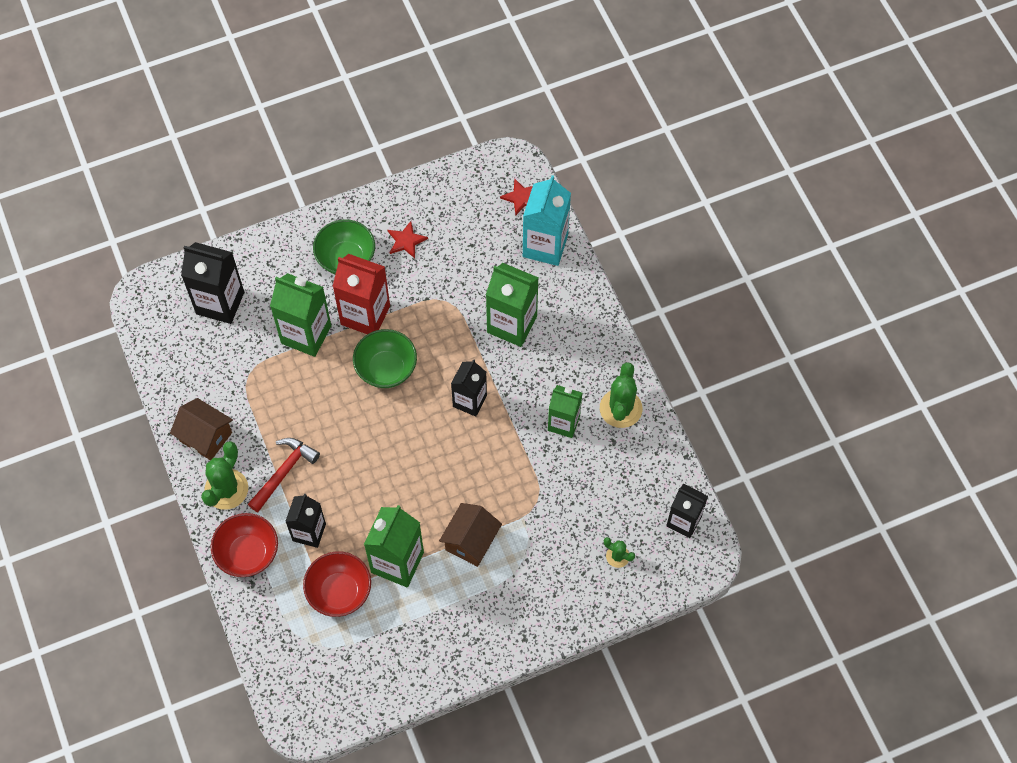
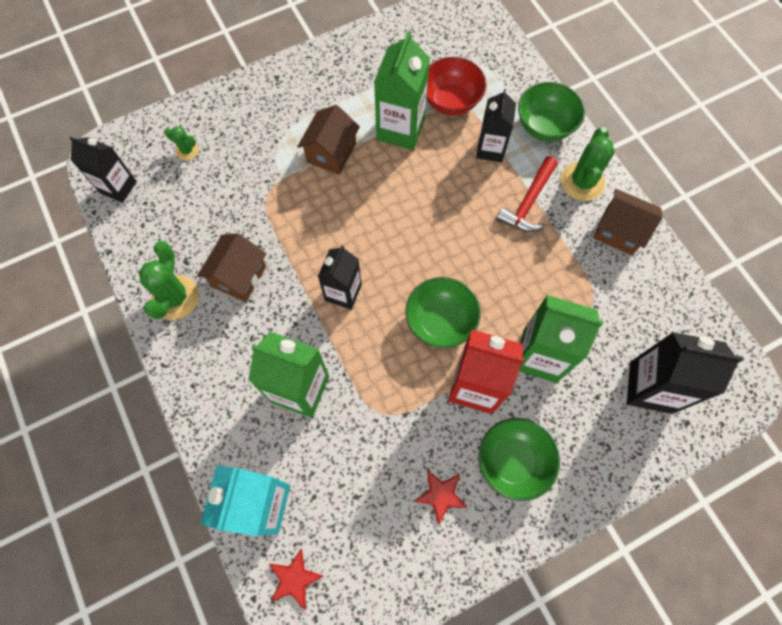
camera: 175 degrees right, 5 degrees up
(248, 553) = (544, 126): red bowl -> green bowl
(563, 423) = (239, 276): green carton -> brown house

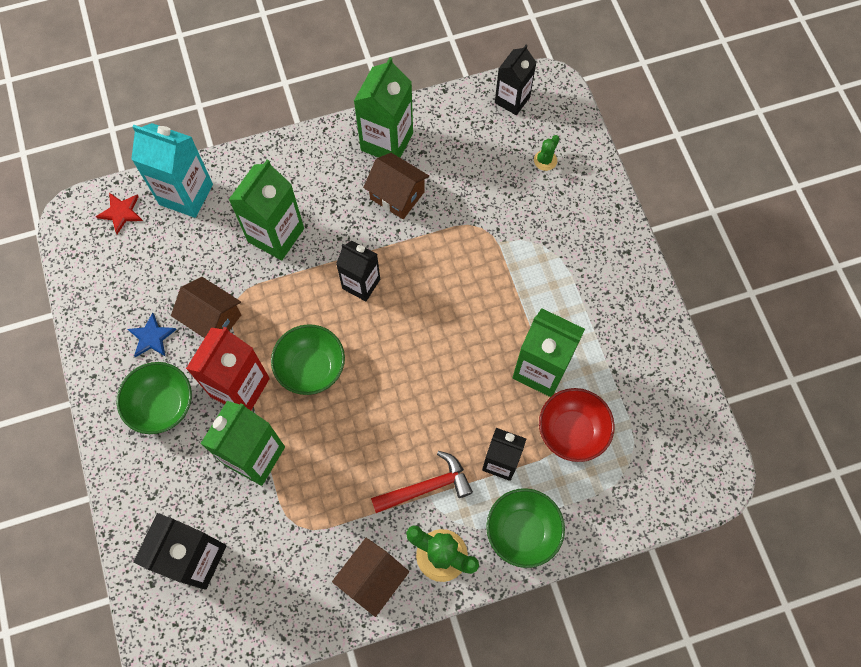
camera: 100 degrees right, 0 degrees up
(175, 297) = (387, 141): green cactus -> green carton
(331, 153) = (522, 294): brown house -> brown house (212, 319)
(441, 495) = (151, 337): red star -> blue star
(528, 202) = (426, 487): red hammer -> red hammer turned 120 degrees clockwise

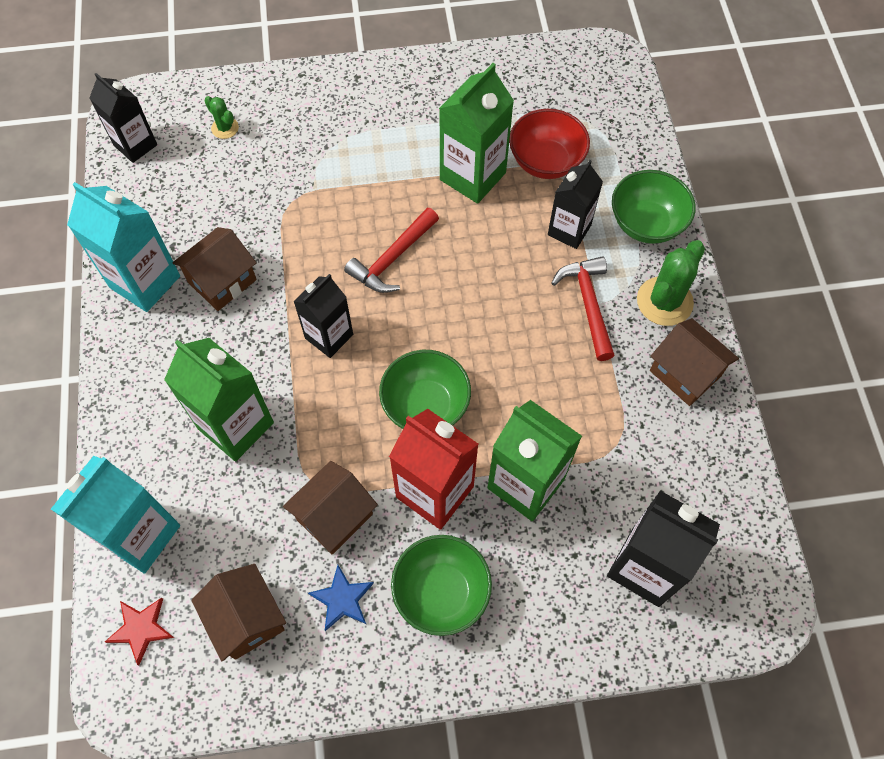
camera: 80 degrees left, 5 degrees down
(133, 277) = (246, 618): none -> brown house
(387, 141) = (145, 282): green carton -> turquoise carton
(442, 318) = (392, 258): none -> red hammer

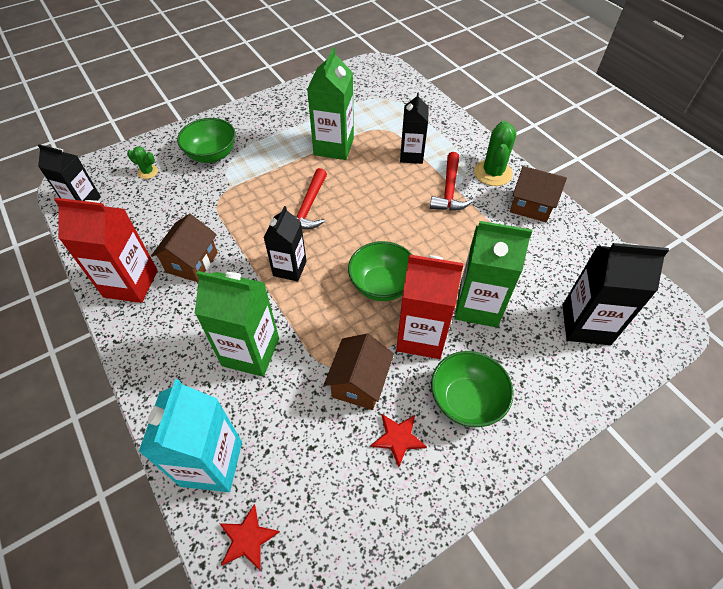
camera: 25 degrees left, 10 degrees down
(145, 282) = (131, 283): turquoise carton -> red carton
(246, 618) = (332, 488): brown house -> none
(342, 599) = (398, 438): blue star -> red star
(546, 162) = (374, 125): red bowl -> none
(588, 304) = (449, 190): red hammer -> red hammer turned 135 degrees counterclockwise
(646, 223) = (454, 137): green bowl -> green bowl (212, 155)

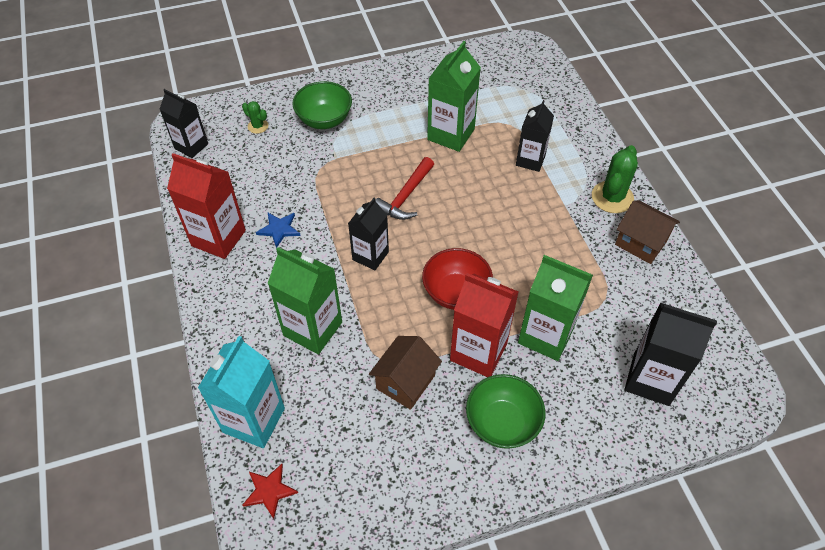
camera: 15 degrees right, 0 degrees up
(192, 262) = (279, 229): brown house -> blue star
(382, 285) = (456, 292): green bowl -> red bowl
(398, 438) = (426, 441): red star -> none
(449, 190) = (558, 207): red hammer -> none

